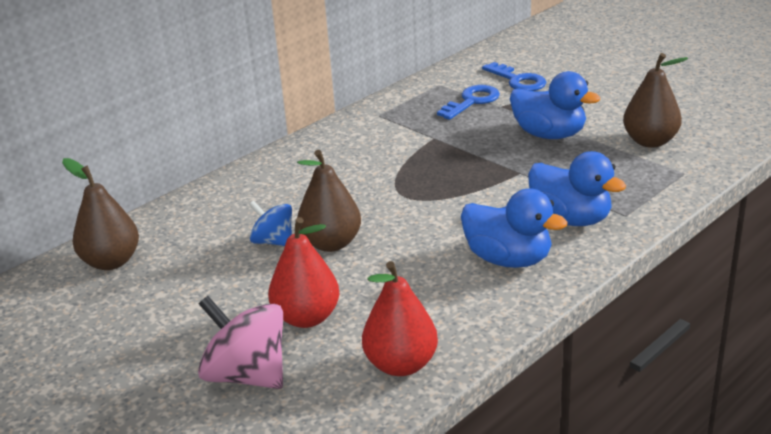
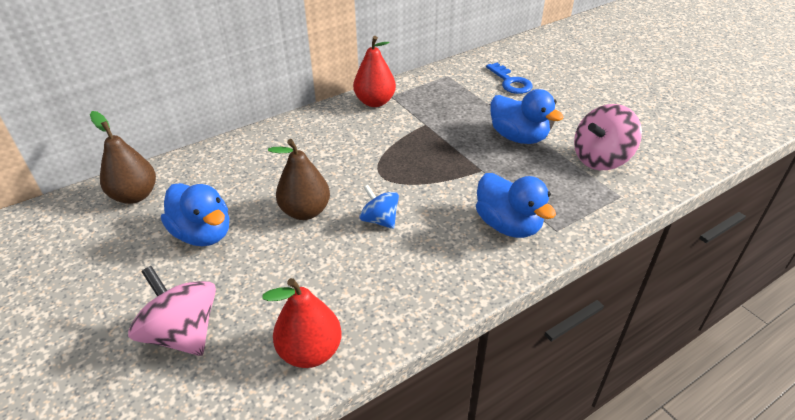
camera: 10 degrees right, 10 degrees up
(273, 241) = (262, 200): blue spinning top -> blue spinning top (379, 220)
(307, 318) = (255, 283): red pear -> red pear (375, 102)
(472, 101) = (467, 95): blue key -> none
(508, 259) = (441, 257): blue duck -> blue duck (203, 234)
(650, 141) = (601, 159): brown pear -> pink spinning top

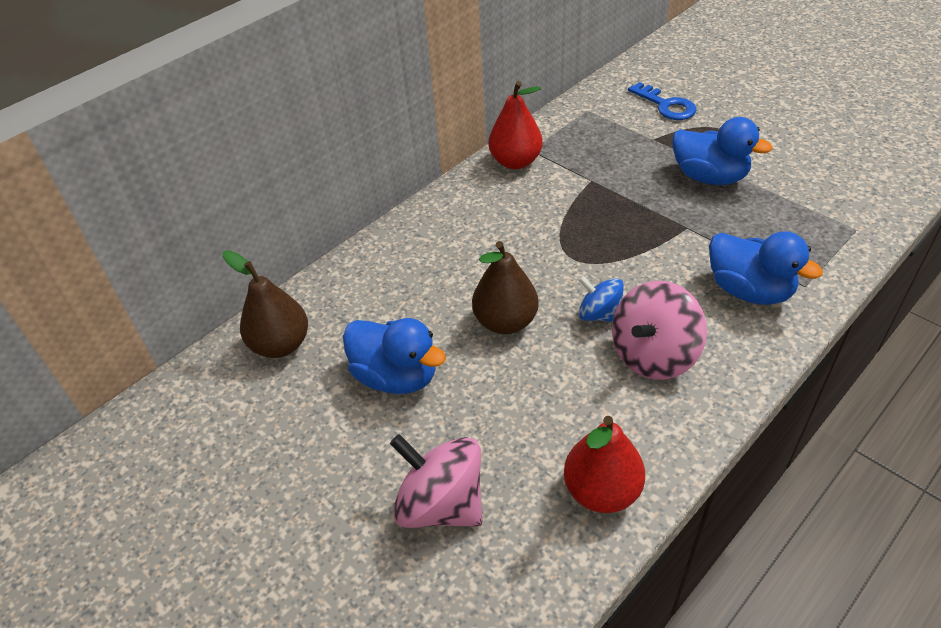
camera: 10 degrees left, 5 degrees up
(601, 159) = (814, 187): pink spinning top -> pink spinning top (653, 355)

